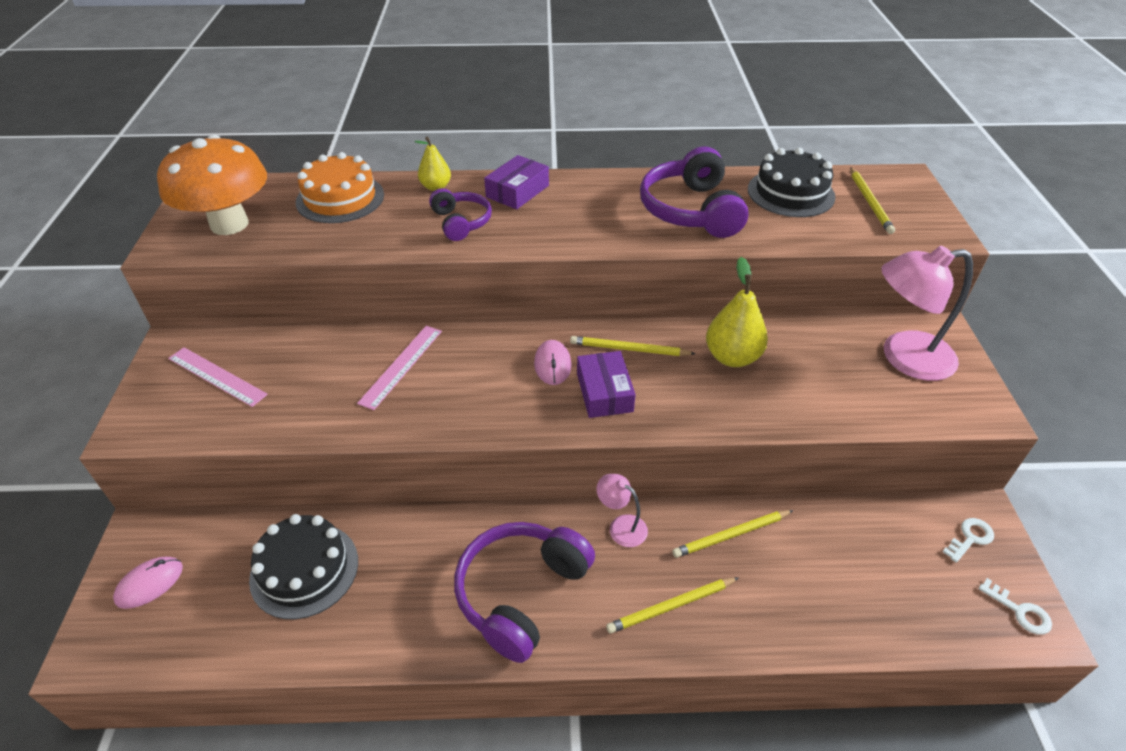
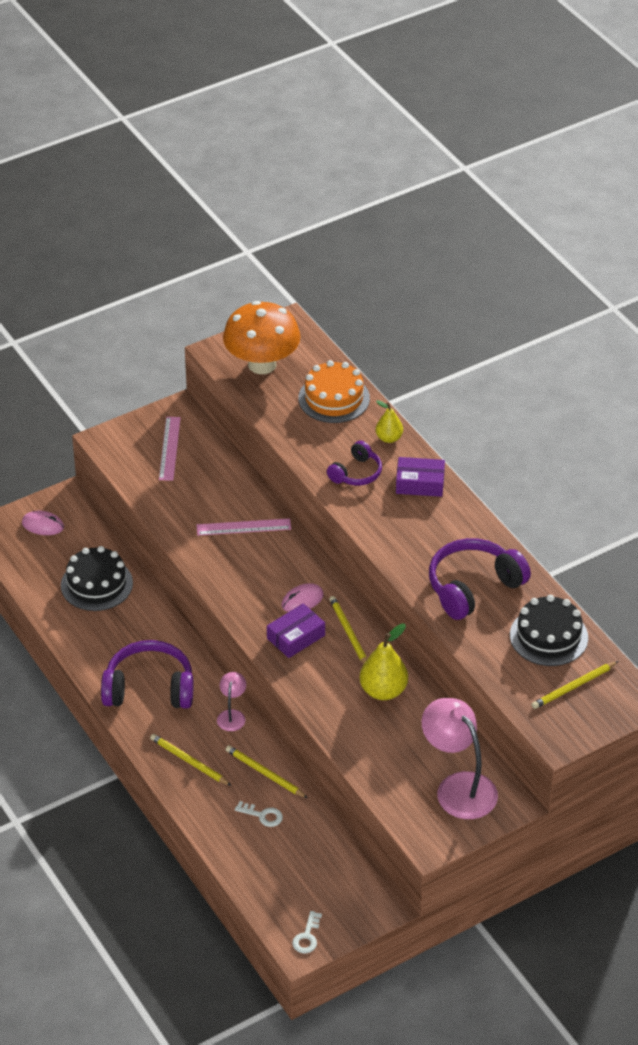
camera: 60 degrees right, 0 degrees up
(970, 538) = (354, 902): white key -> white key (263, 815)

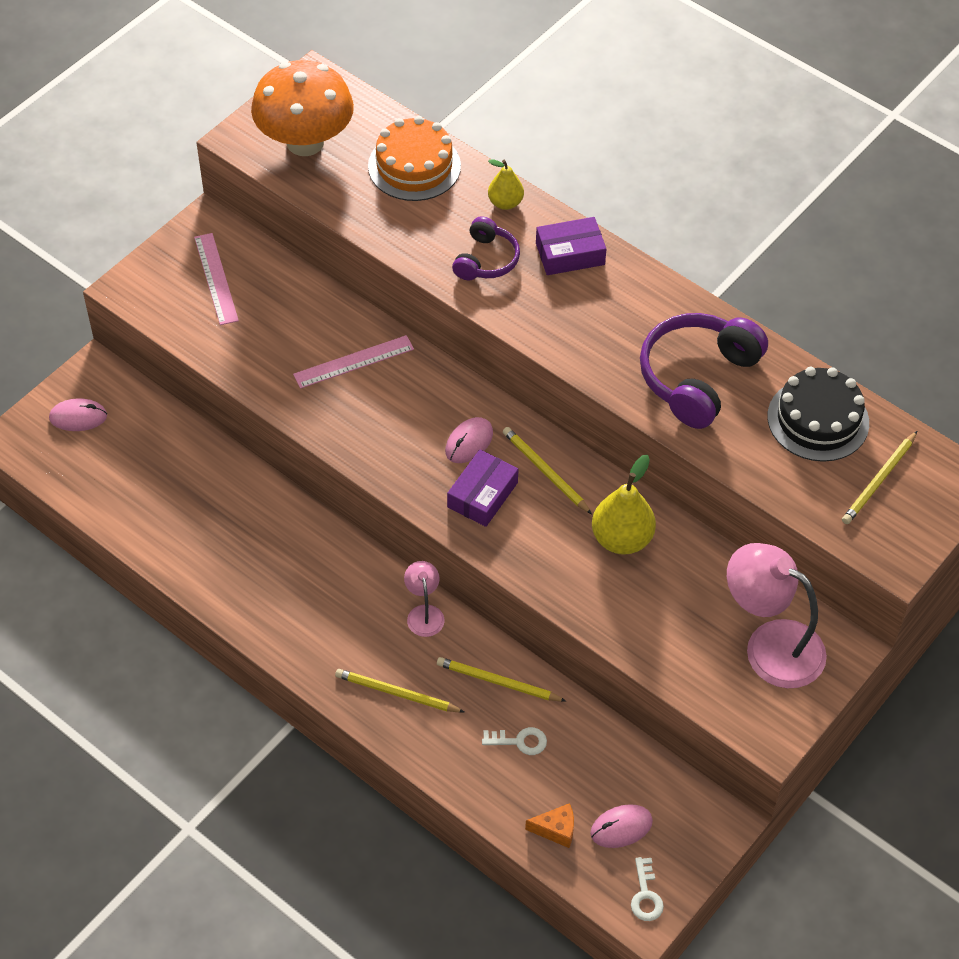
camera: 20 degrees left, 10 degrees up
(96, 584) = (180, 480): black cake -> none
(149, 688) = (305, 606): purple headphones -> none
(262, 878) = (556, 830): none -> orange cheese
(310, 889) = (621, 827): none -> pink mouse

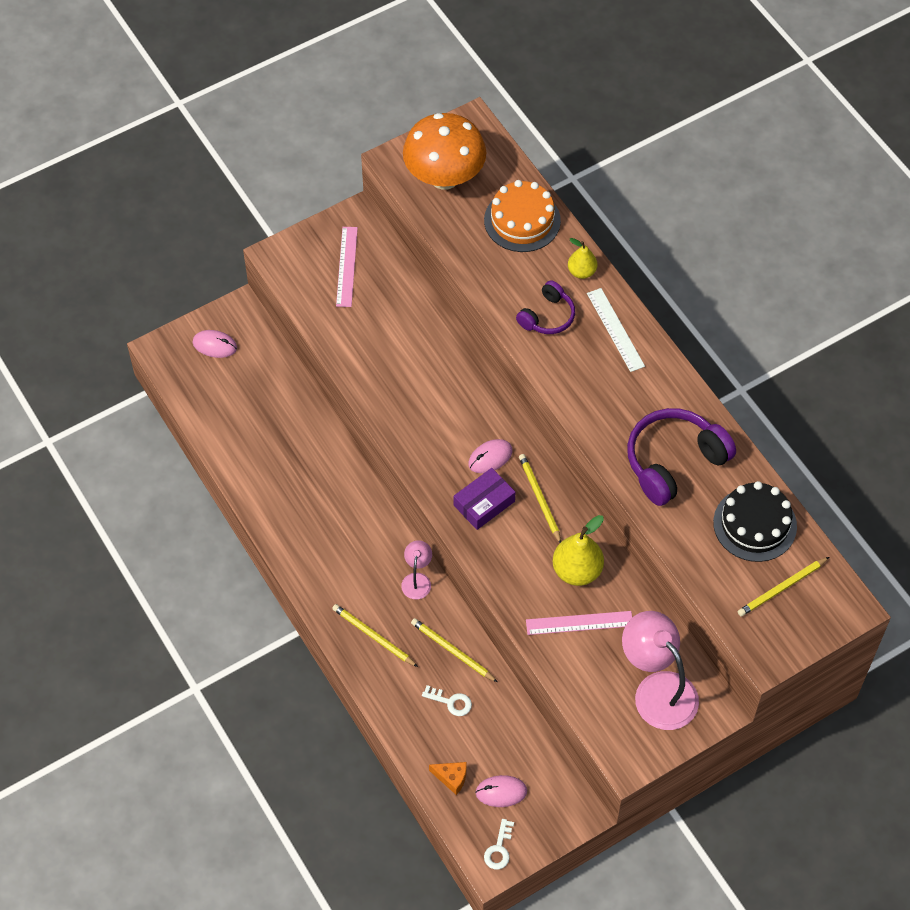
camera: 20 degrees right, 5 degrees up
(353, 362) = (427, 365): pink ruler -> pink ruler (579, 623)
(570, 254) = (615, 329): purple box -> white ruler

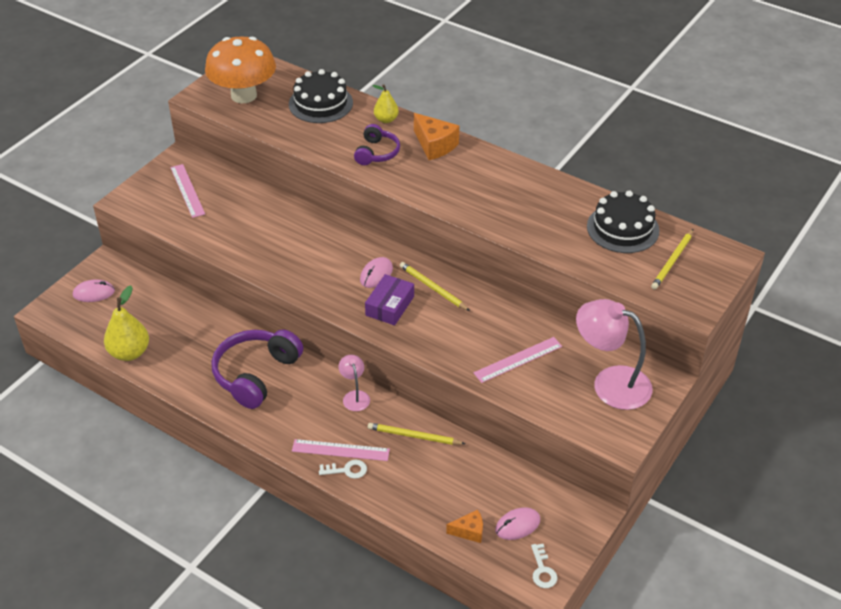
camera: 25 degrees left, 15 degrees down
(373, 636) = (340, 450): yellow pencil -> pink ruler
(451, 702) = (435, 474): white key -> white key (347, 470)
(522, 220) = (320, 103): orange cake -> black cake
(577, 570) = (493, 325): yellow pear -> yellow pear (129, 353)
(615, 329) = (434, 145): white ruler -> orange cheese
(674, 462) = (534, 210): purple headphones -> purple headphones (256, 374)

